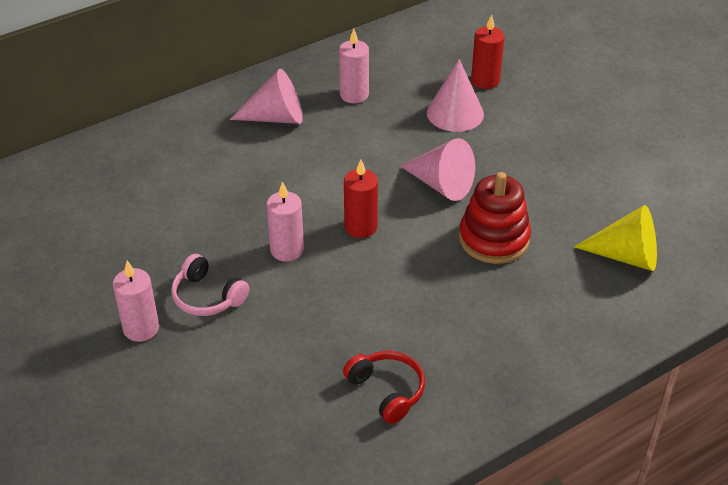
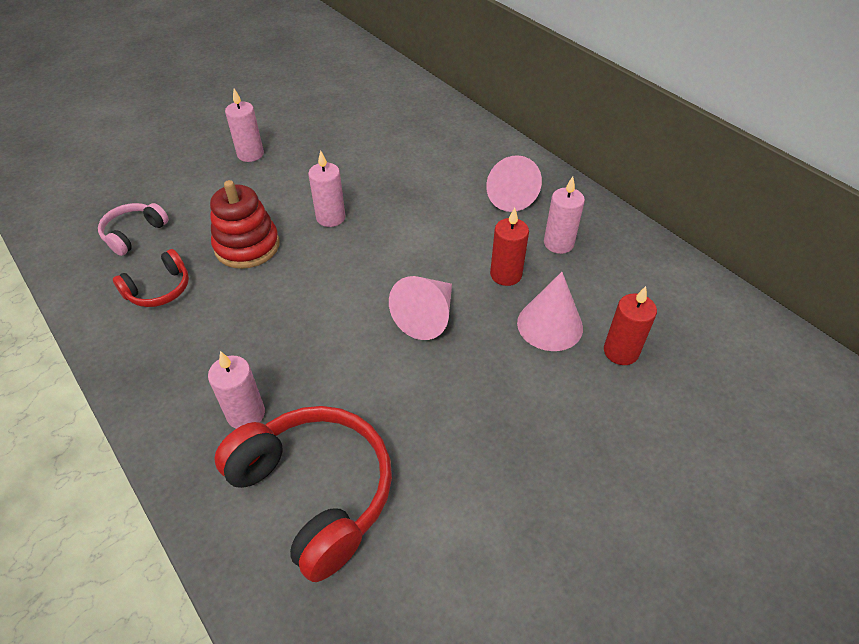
camera: 85 degrees right, 5 degrees up
(207, 297) = (279, 181): pink headphones -> pink headphones (133, 233)
(361, 227) = (360, 261): red candle -> red candle (506, 275)
(494, 239) = (345, 362): red stacking toy -> red stacking toy (247, 246)
(553, 304) = (246, 414): none -> pink candle
(626, 256) = (315, 491): yellow cone -> red headphones

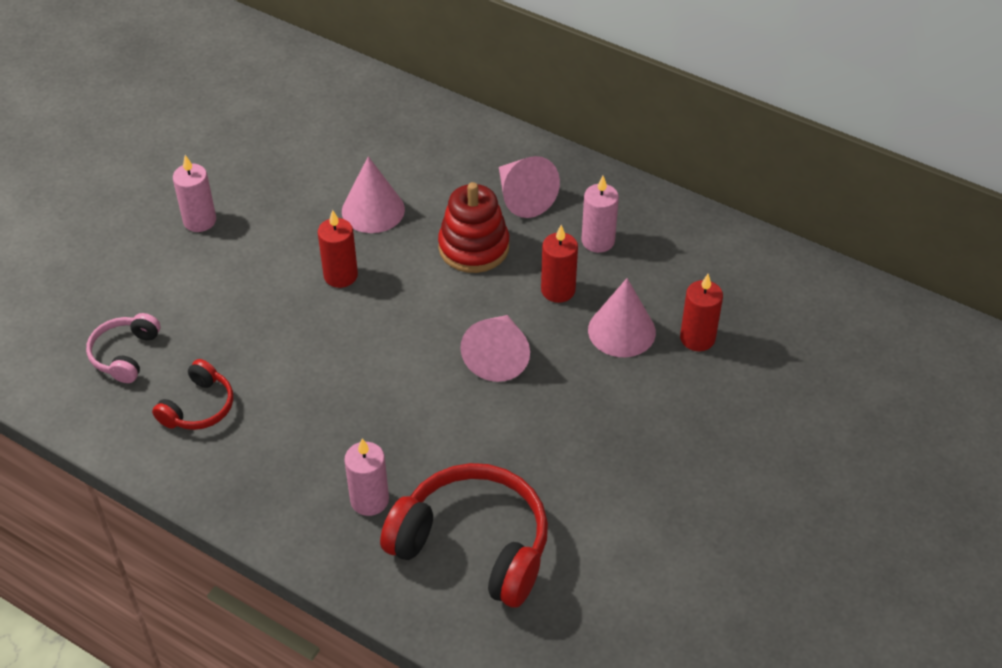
camera: 20 degrees left, 0 degrees up
(247, 246) = (266, 333): red stacking toy -> red stacking toy (473, 247)
(331, 218) = (340, 275): pink candle -> red candle
(383, 176) = (373, 210): none -> pink cone

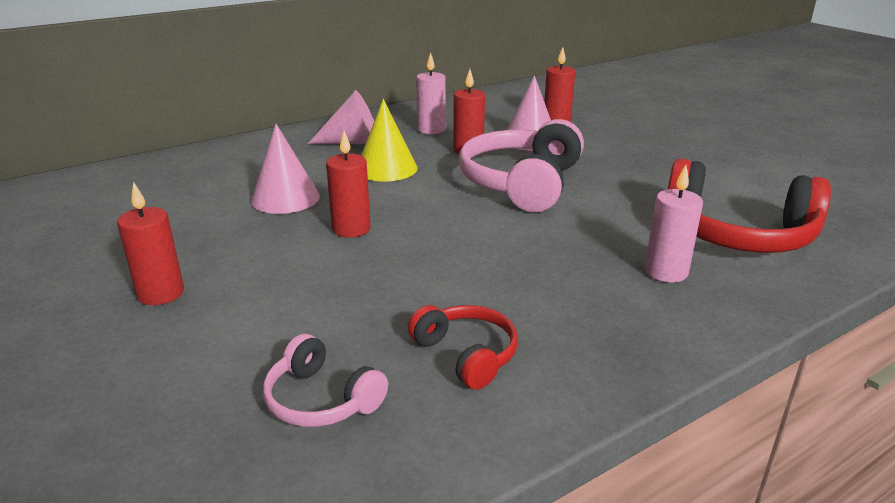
camera: 65 degrees left, 20 degrees down
(199, 221) = (161, 293): pink candle -> red candle
(473, 247) = (386, 168): red stacking toy -> yellow cone
(473, 545) = (737, 234): red headphones -> red headphones turned 120 degrees counterclockwise
(498, 356) = (521, 183): pink cone -> pink headphones

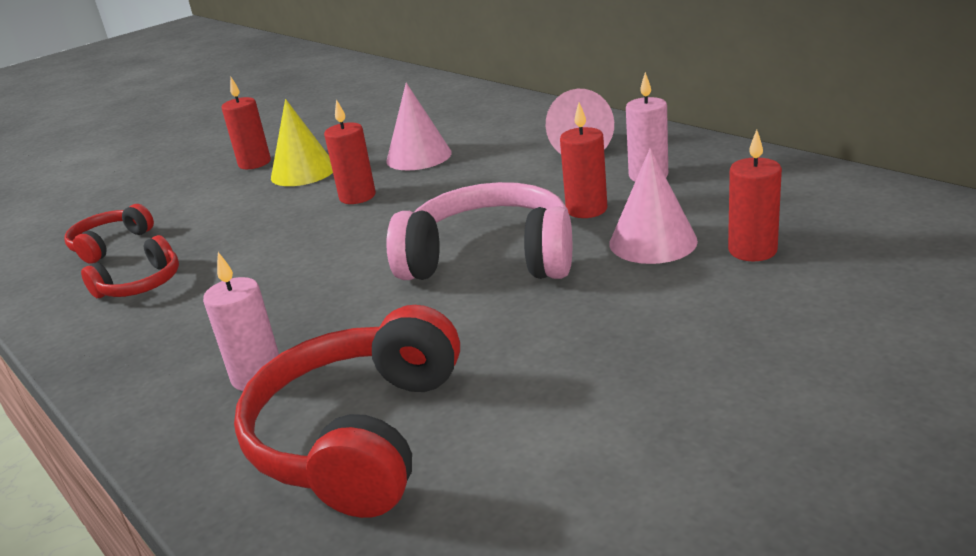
camera: 85 degrees right, 0 degrees up
(321, 400) = (109, 244): pink headphones -> red headphones
(386, 168) = (507, 179): yellow cone -> yellow cone (303, 172)

